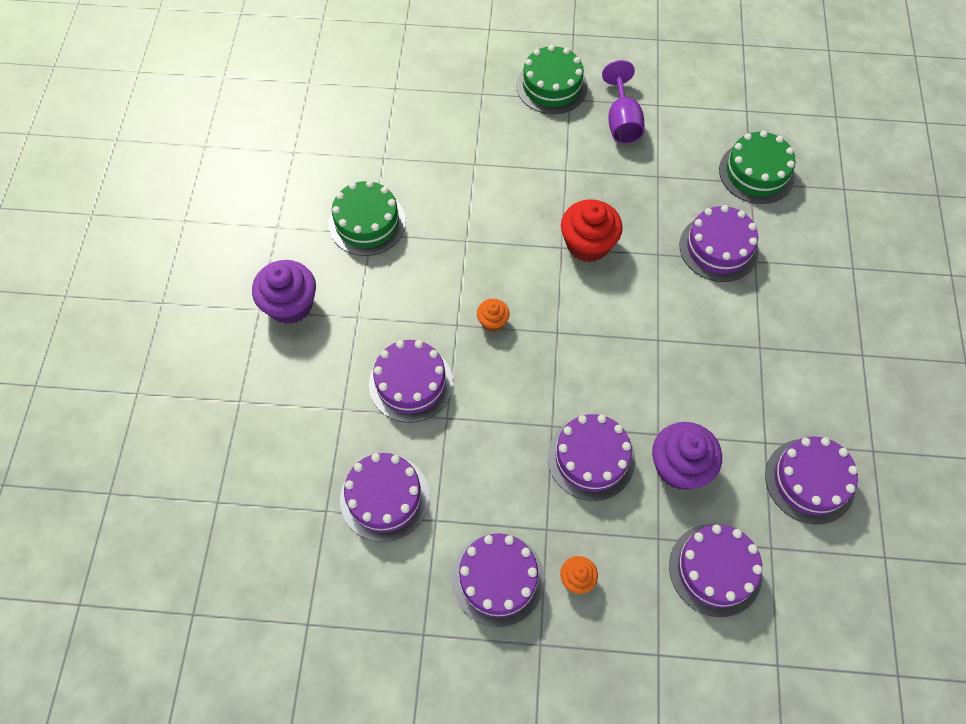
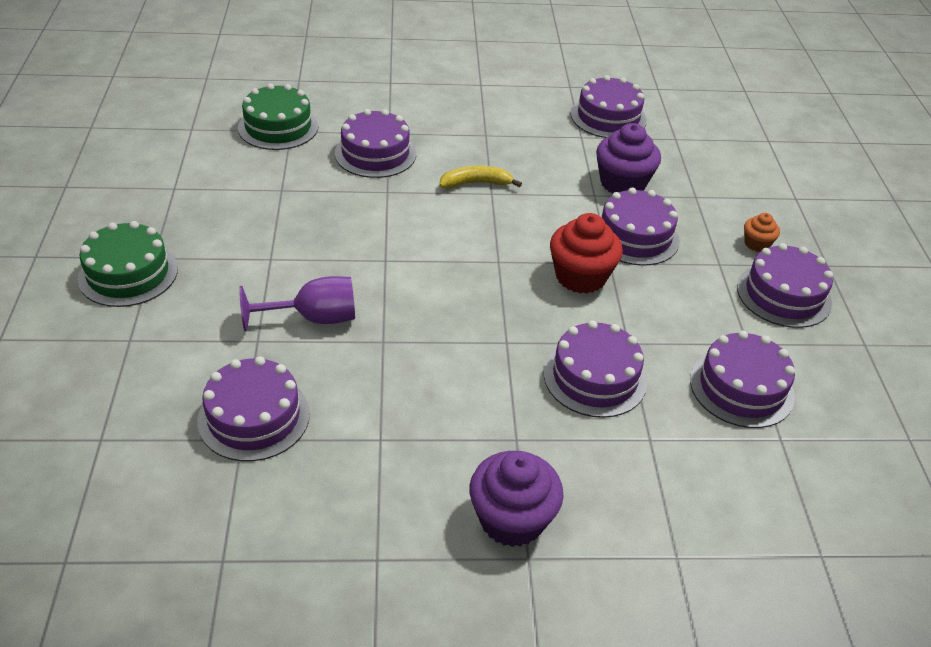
camera: 100 degrees left, 20 degrees down
(367, 223) = (361, 446): green cake -> none
(492, 321) = (495, 312): orange cupcake -> none
(588, 244) = (379, 240): red cupcake -> red cupcake (580, 276)
(622, 121) = (197, 215): purple goblet -> purple goblet (314, 318)
(673, 328) = (476, 183): none -> yellow banana
(715, 569) = (708, 167): purple cake -> purple cake (254, 417)

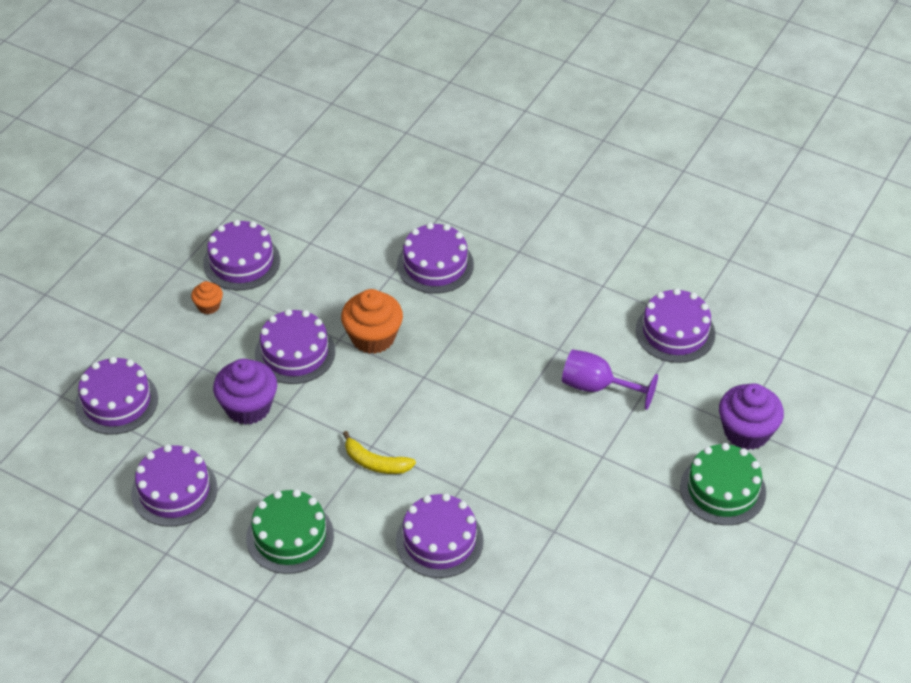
camera: 145 degrees left, 5 degrees up
(278, 127) = (512, 623): green cake -> green cake (290, 536)
(512, 519) = (556, 213): purple cupcake -> purple cupcake (746, 432)
(580, 276) = (373, 337): red cupcake -> orange cupcake
(741, 387) = (348, 220): purple cake -> purple cake (116, 401)

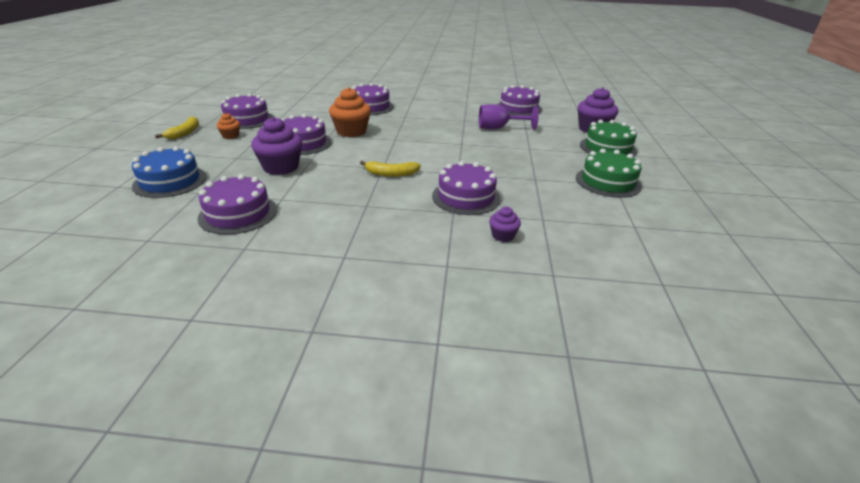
camera: 25 degrees left, 15 degrees down
(116, 401) = (170, 181): purple cake -> blue cake
(153, 281) = (185, 133): none -> yellow banana
(290, 536) = (351, 217): green cake -> green cake (608, 182)
(436, 623) = (503, 236): none -> purple cupcake

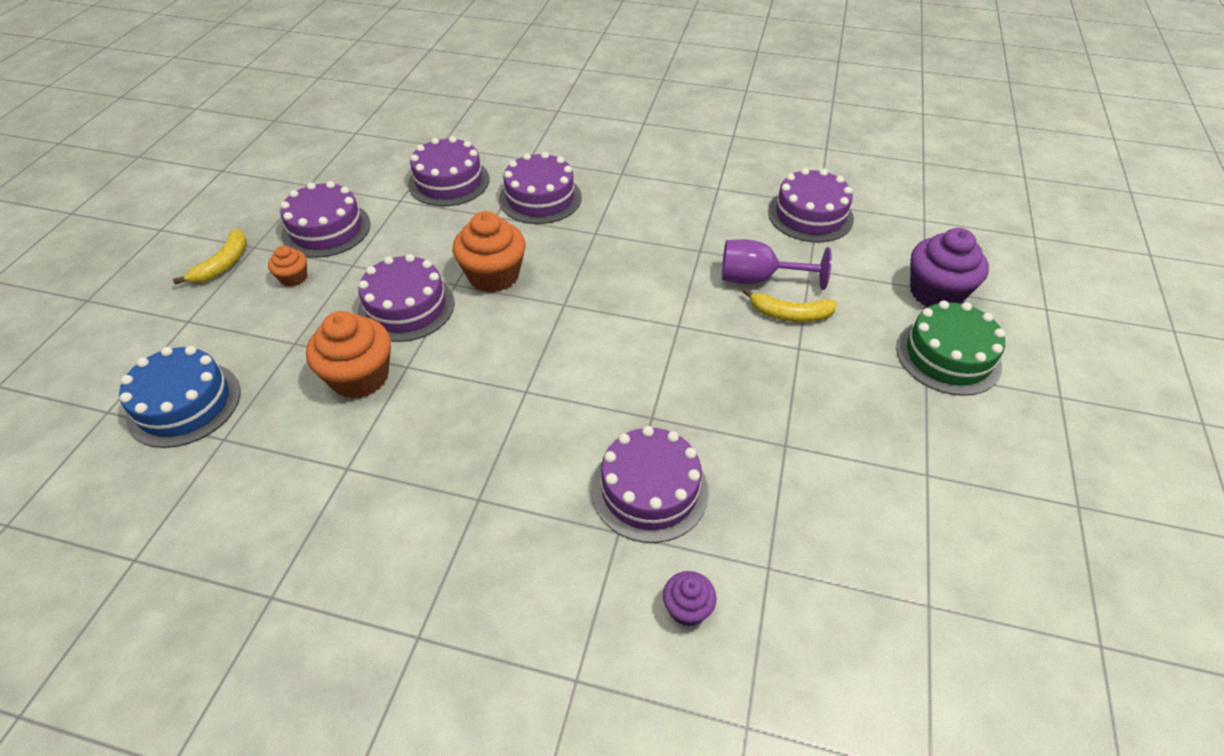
camera: 10 degrees right, 15 degrees up
(238, 214) = (274, 503): purple cake -> purple cake (449, 181)
(281, 167) = (360, 377): purple cupcake -> orange cupcake
(391, 174) = (537, 410): yellow banana -> yellow banana (790, 314)
(608, 182) = (917, 465): green cake -> none

